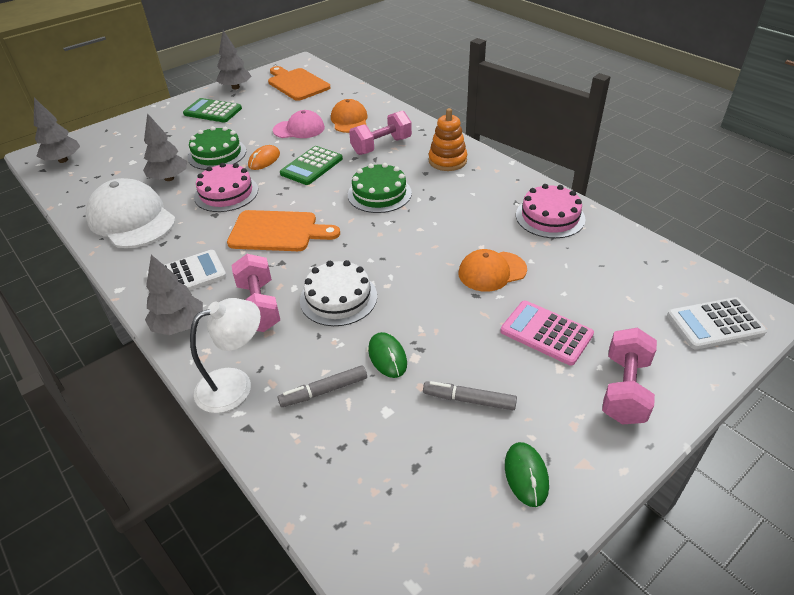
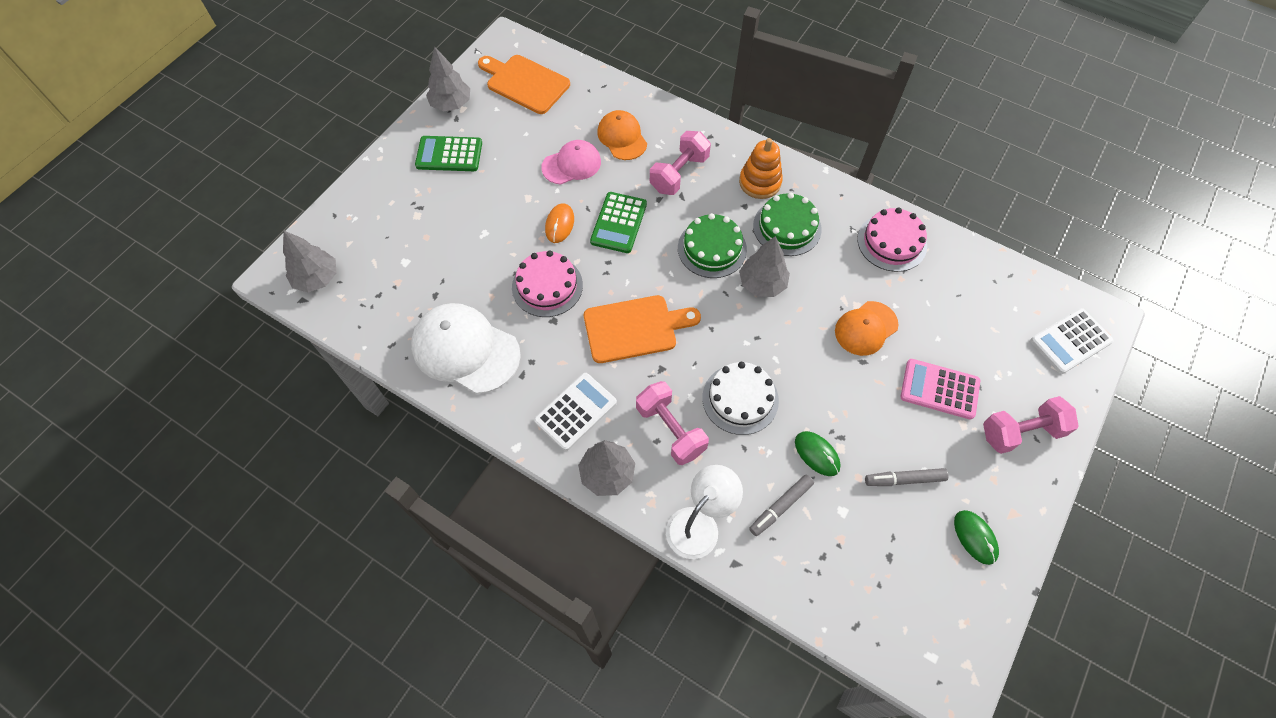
camera: 20 degrees left, 20 degrees up
(169, 178) = (467, 278): grey tree -> grey tree (762, 284)
(217, 154) = (499, 227): green cake -> green cake (787, 227)
(624, 389) = (1021, 432): pink dumbbell -> pink dumbbell turned 75 degrees clockwise

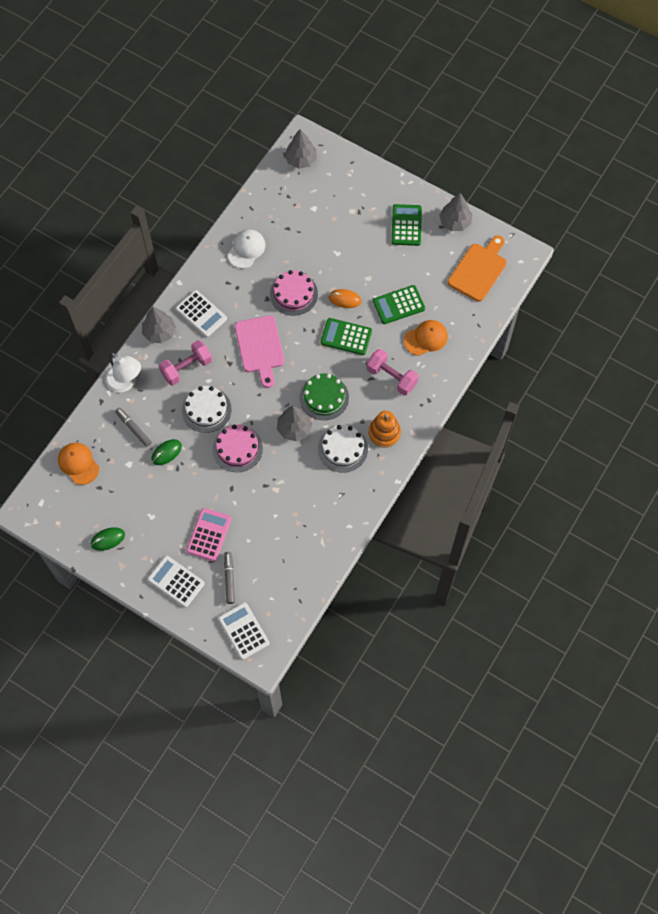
camera: 90 degrees right, 5 degrees up
(465, 350) = (246, 249): white cap -> white cap, size x0.61
(571, 164) = (398, 305): pink cap -> green calculator
(635, 328) = (260, 347): orange cutting board -> pink cutting board
(787, 227) = (342, 449): green cake -> white cake
(866, 328) = (257, 493): orange cap -> orange cap (78, 464)
(892, 242) = (329, 520): pink cake -> pink cake (237, 448)
(904, 479) = (147, 503): grey marker -> grey marker (229, 579)
(1021, 432) = (176, 581): pink dumbbell -> white calculator

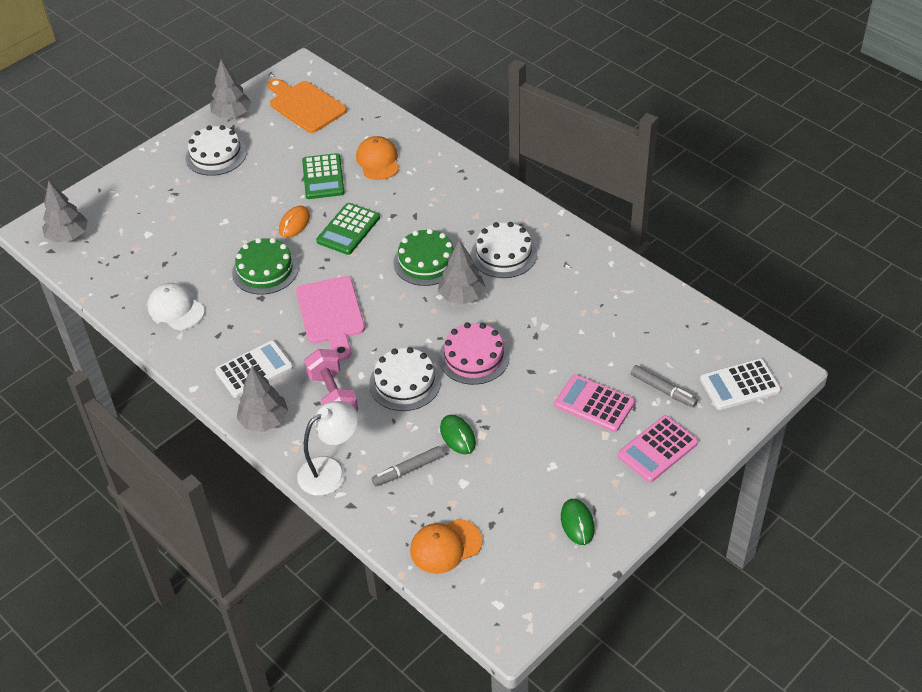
camera: 75 degrees left, 20 degrees down
(176, 581) = (657, 449): white calculator -> pink calculator
(229, 579) = (663, 390): grey marker -> grey marker turned 150 degrees counterclockwise
(260, 347) = (331, 314): pink cutting board -> pink cutting board turned 75 degrees clockwise
(293, 294) = (265, 270): pink cake -> green cake
(384, 433) = (493, 214): orange stacking toy -> none
(391, 377) = (419, 197): pink dumbbell -> none
(406, 225) = (216, 155): green calculator -> white cake

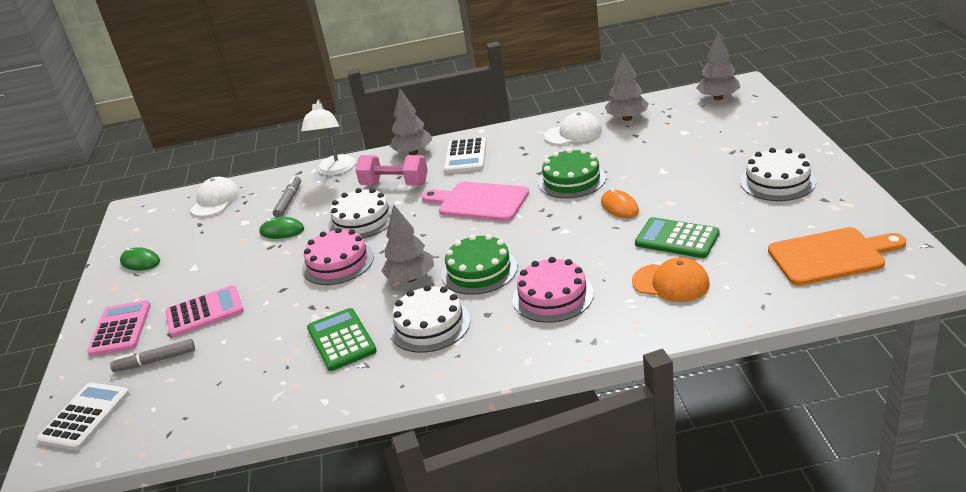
camera: 130 degrees right, 15 degrees down
(232, 115) = (849, 203): grey tree -> grey tree (627, 118)
(348, 229) = (577, 236): green calculator -> green calculator (341, 340)
(429, 208) = (552, 296): none -> pink cake
(445, 546) = (215, 201): orange cap -> white cap

